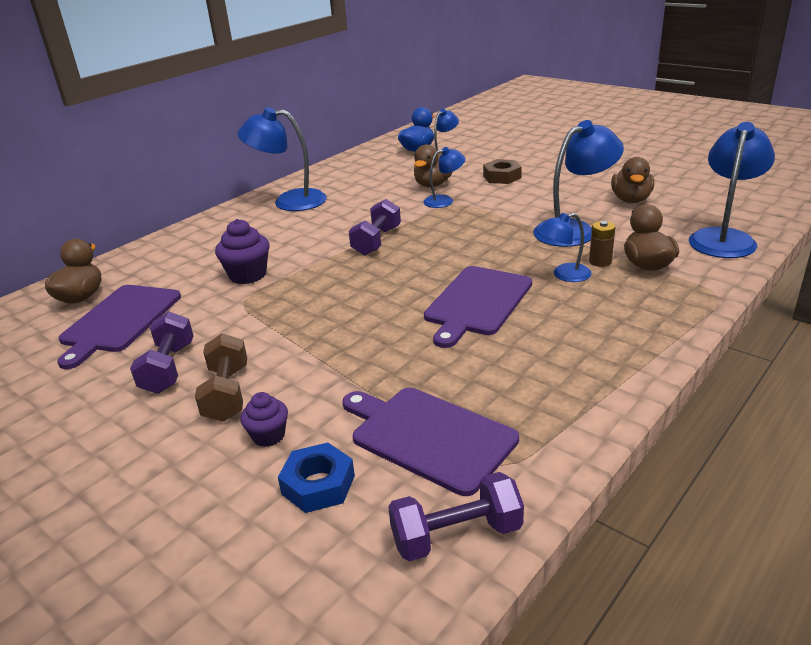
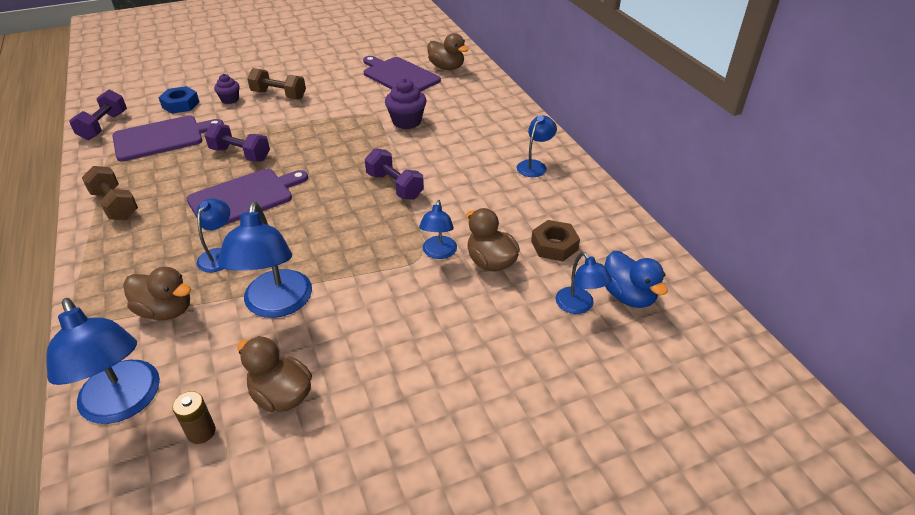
camera: 115 degrees right, 10 degrees up
(168, 368) = (326, 84): purple dumbbell -> purple dumbbell (240, 154)
(289, 201) = (534, 165): blue lamp -> blue lamp, size x0.56
(477, 303) = (244, 197): purple cutting board -> purple cutting board turned 90 degrees clockwise
(502, 177) = (461, 324): brown nut -> brown nut (554, 245)
(591, 376) = (115, 205): none -> brown dumbbell
(600, 261) = (208, 286): brown battery -> brown battery (201, 432)

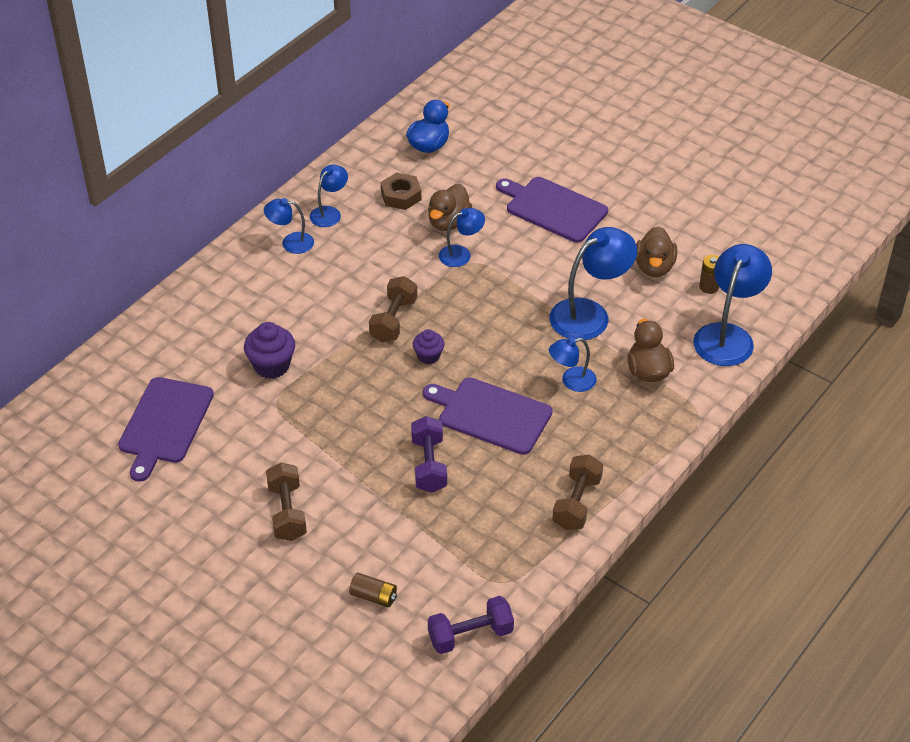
camera: 120 degrees left, 5 degrees up
(162, 138) = (450, 557): purple cutting board -> purple cutting board (553, 209)
(180, 104) = (373, 596): blue nut -> brown battery
(230, 100) = (329, 554): purple cupcake -> purple cupcake (428, 356)
(395, 186) = (393, 320): purple dumbbell -> brown dumbbell
(446, 67) = (114, 390): brown duck -> none
(579, 306) = (459, 165): blue lamp -> blue lamp (329, 213)

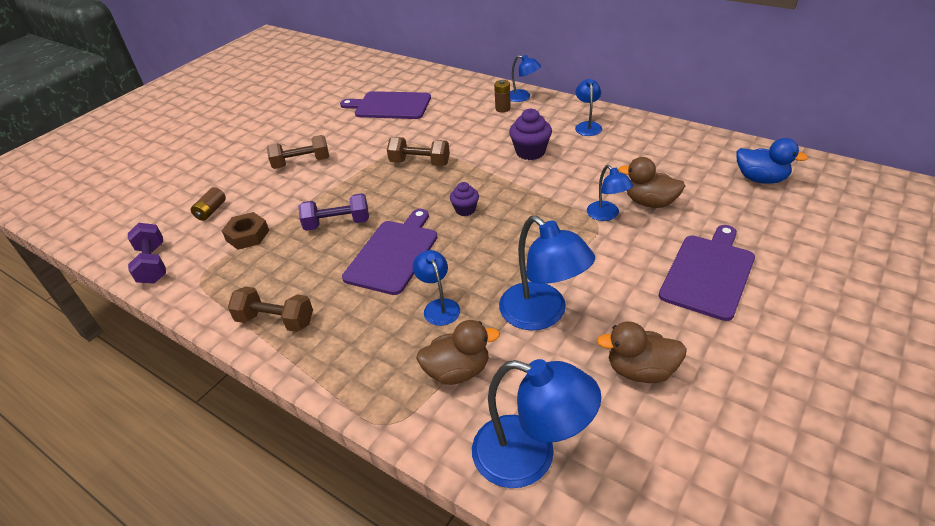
camera: 90 degrees right, 5 degrees down
(271, 366) = (447, 137): purple cupcake -> purple cupcake (530, 152)
(329, 213) = (632, 138): blue lamp -> blue lamp (523, 97)
(393, 320) = (507, 186): brown dumbbell -> brown dumbbell (420, 163)
(401, 196) = (674, 171): brown nut -> brown nut (247, 235)
(709, 287) = (621, 433): brown battery -> brown battery (503, 108)

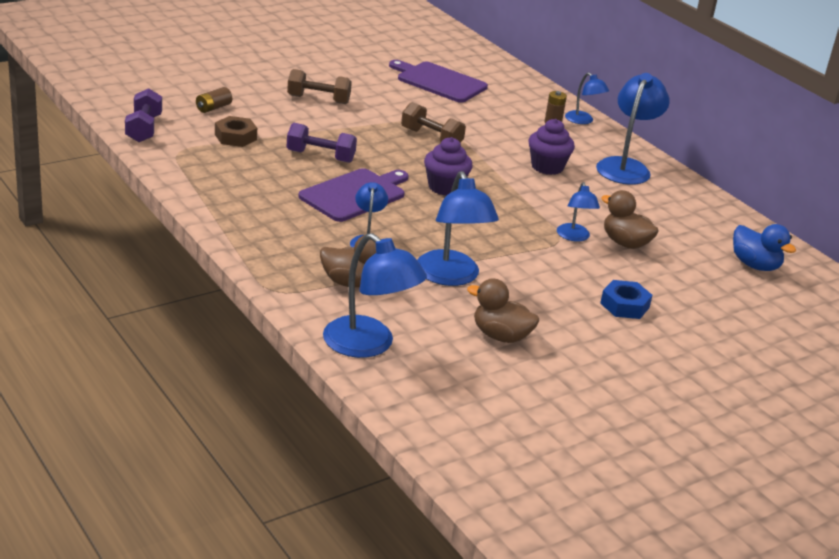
camera: 15 degrees right, 10 degrees down
(275, 321) = (225, 201): brown dumbbell -> none
(465, 210) = (445, 187): purple cupcake -> purple cupcake, size x1.60
(587, 126) = (626, 167): blue lamp -> blue lamp, size x1.79
(708, 273) = (624, 305): purple cutting board -> blue nut

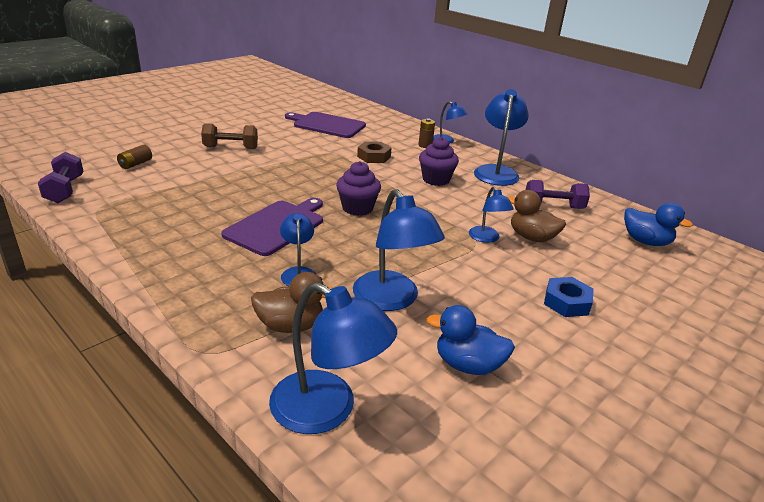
camera: 10 degrees left, 0 degrees up
(235, 137) = (156, 187): brown nut -> brown nut (374, 157)
(320, 156) = (239, 195): purple dumbbell -> purple dumbbell (553, 206)
(431, 138) = (333, 167): brown dumbbell -> none
(500, 336) = (468, 365): brown duck -> blue duck

